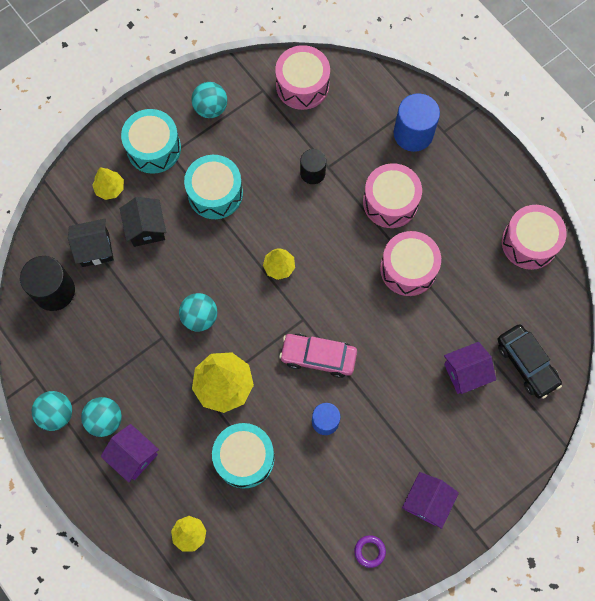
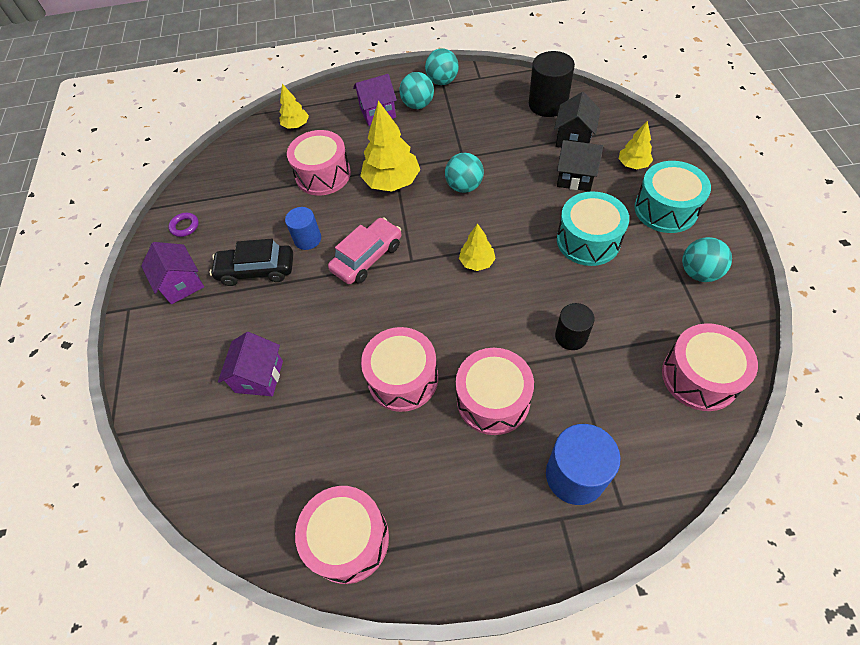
camera: 125 degrees right, 15 degrees down
(244, 458) = (323, 175): turquoise drum -> pink drum
(526, 363) = (221, 445): black car -> black car (256, 270)

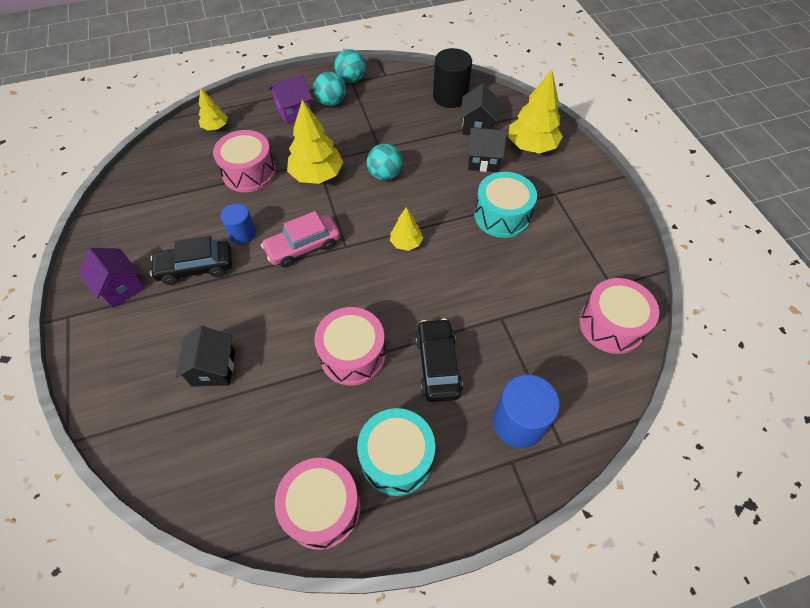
camera: 15 degrees left, 0 degrees up
(185, 226) = (115, 231): purple ring -> none
(259, 377) = (213, 368): purple house -> black house
(367, 257) = (303, 247): pink car -> pink car turned 150 degrees counterclockwise
(493, 400) = (437, 365): pink drum -> black car
(571, 336) = (498, 301): black cylinder -> none
(633, 164) = (531, 146): yellow tree -> yellow tree, size x1.81
(666, 209) = (564, 183): turquoise drum -> turquoise drum (396, 458)
(699, 273) = (599, 236): turquoise ball -> none

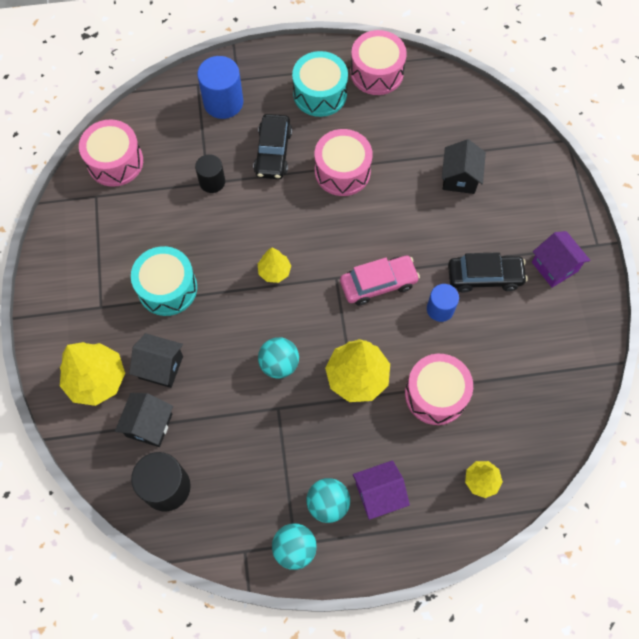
camera: 170 degrees left, 10 degrees up
(496, 319) = (212, 182): none -> black cylinder

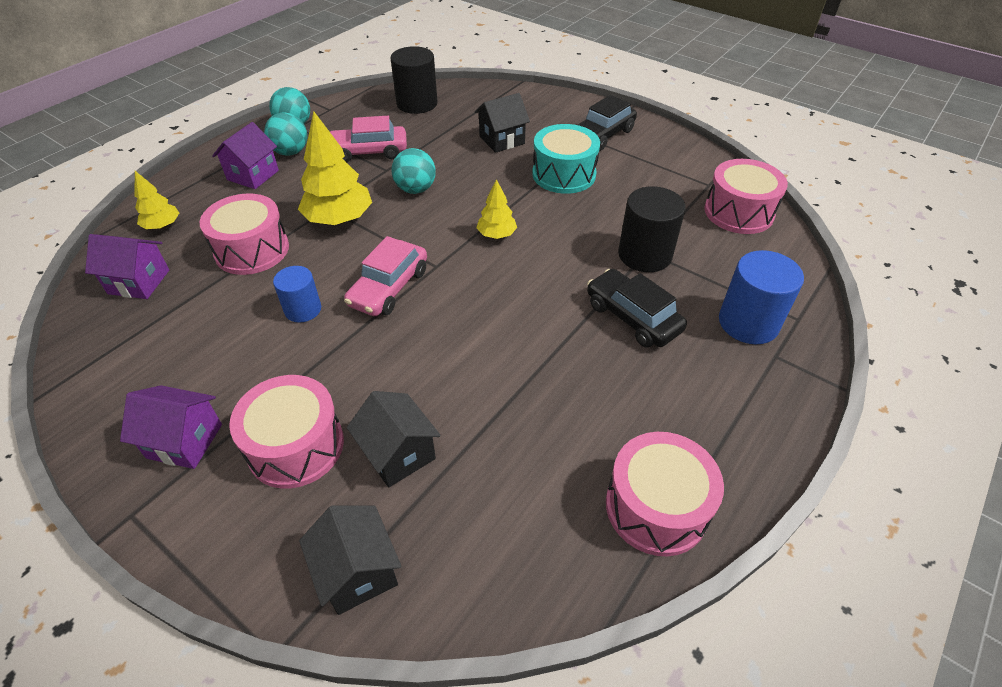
camera: 135 degrees right, 20 degrees down
(96, 379) = (534, 113): yellow tree -> none
(149, 425) = (467, 116): black house -> black house (358, 572)
(212, 182) = (644, 255): black cylinder -> black cylinder, size x1.60
(270, 445) = (368, 152): none -> pink car
(320, 94) = (678, 415): turquoise drum -> none
(342, 171) = (542, 354): pink drum -> pink drum (296, 446)
(484, 276) = (274, 369): black car -> black car (602, 135)
(525, 424) = (139, 282): none -> purple house

